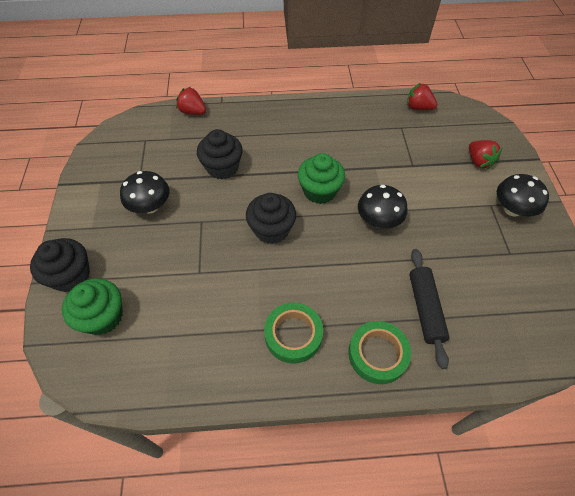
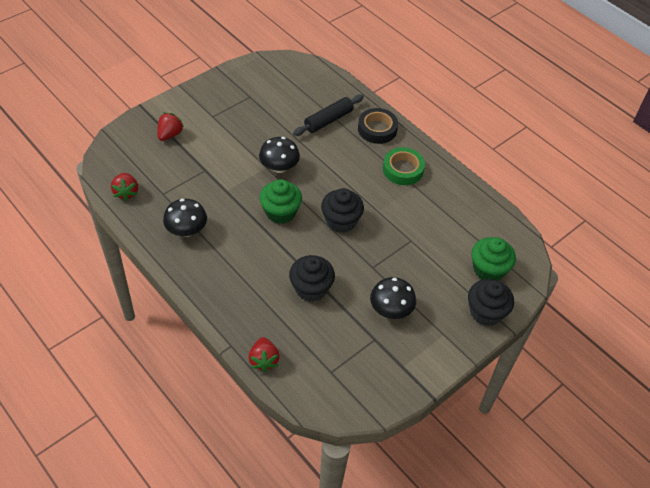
camera: 130 degrees left, 5 degrees down
(377, 354) = (377, 129): green tape -> black tape
(512, 209) = (208, 105): black mushroom -> black mushroom (186, 230)

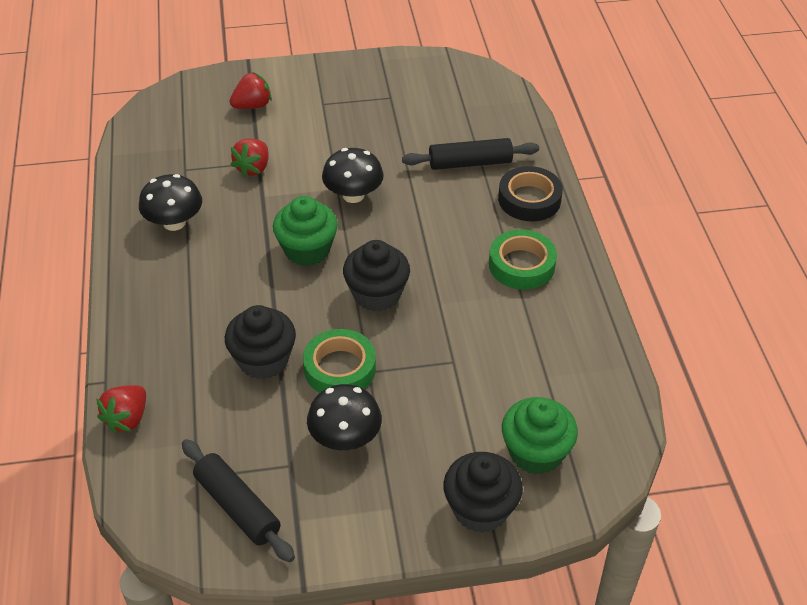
camera: 35 degrees right, 5 degrees down
(126, 192) = (144, 151): red strawberry -> red strawberry (253, 168)
(356, 273) = (340, 368): none -> green tape
(366, 376) = (237, 507): none -> black rolling pin

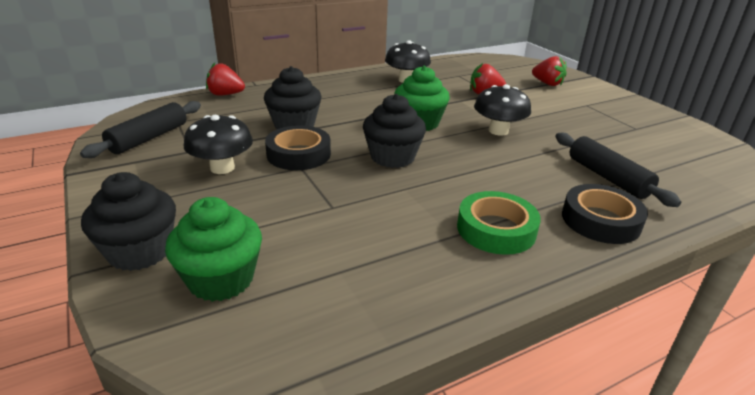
camera: 70 degrees right, 15 degrees down
(340, 368) = (298, 154): green tape -> black tape

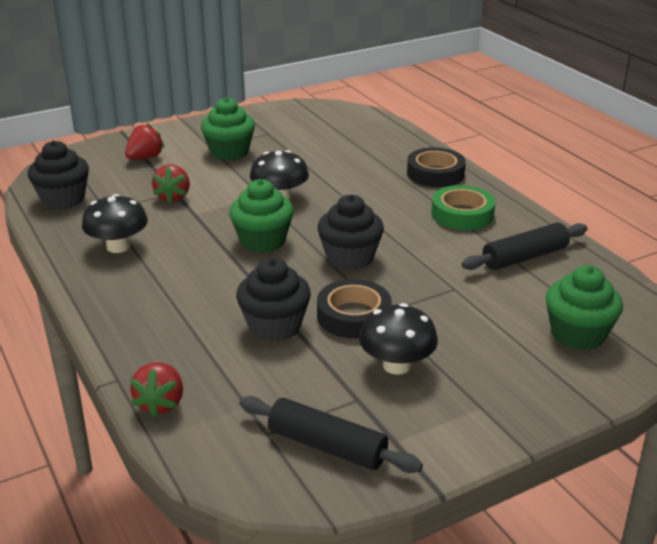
camera: 90 degrees left, 0 degrees up
(140, 251) = (563, 386): black cupcake -> black cupcake (63, 199)
(579, 112) = (229, 152): none -> green cupcake
(607, 177) = (368, 161): black rolling pin -> black rolling pin (524, 257)

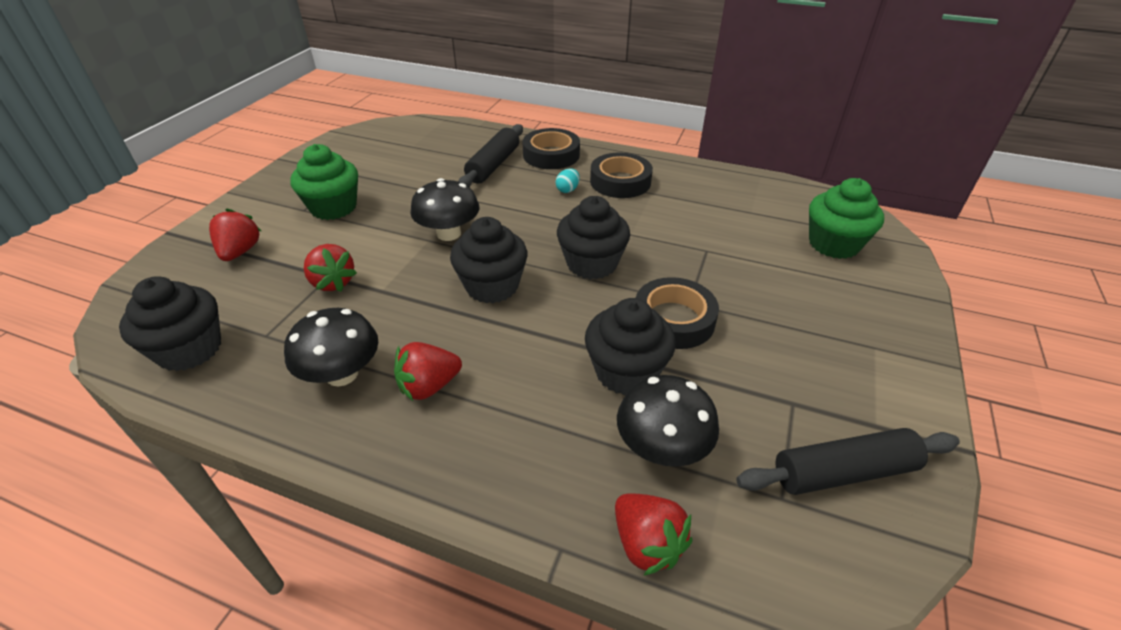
camera: 40 degrees left, 10 degrees up
(153, 275) = (429, 386): none -> red strawberry
(262, 241) = (492, 286): green cupcake -> black cupcake
(396, 365) = (771, 348): black mushroom -> black mushroom (662, 447)
(409, 203) = (567, 190): none -> turquoise egg
(462, 214) = (620, 182): green tape -> black tape
(524, 257) = (713, 198): black rolling pin -> black rolling pin (493, 165)

